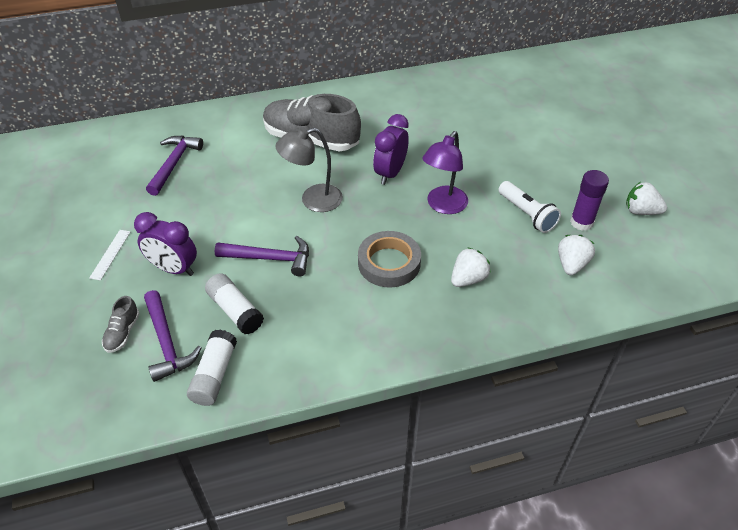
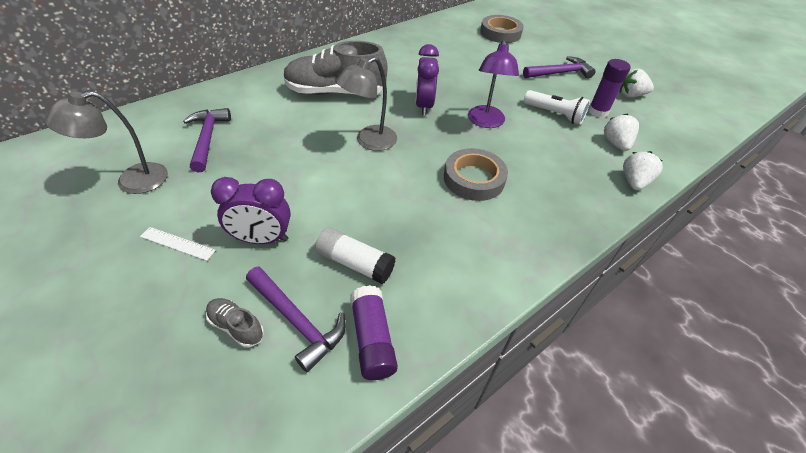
camera: 25 degrees left, 0 degrees up
(99, 190) = (132, 181): none -> grey lamp
(110, 254) = (177, 243): white ruler -> white ruler turned 60 degrees counterclockwise
(123, 333) = (236, 327): grey shoe -> grey shoe turned 135 degrees clockwise
(214, 375) = (372, 339): white glue stick -> purple glue stick
(270, 258) = (361, 202): purple hammer -> purple hammer (560, 73)
(468, 279) = (548, 175): white strawberry -> white strawberry (634, 182)
(539, 98) = (500, 33): none -> grey tape

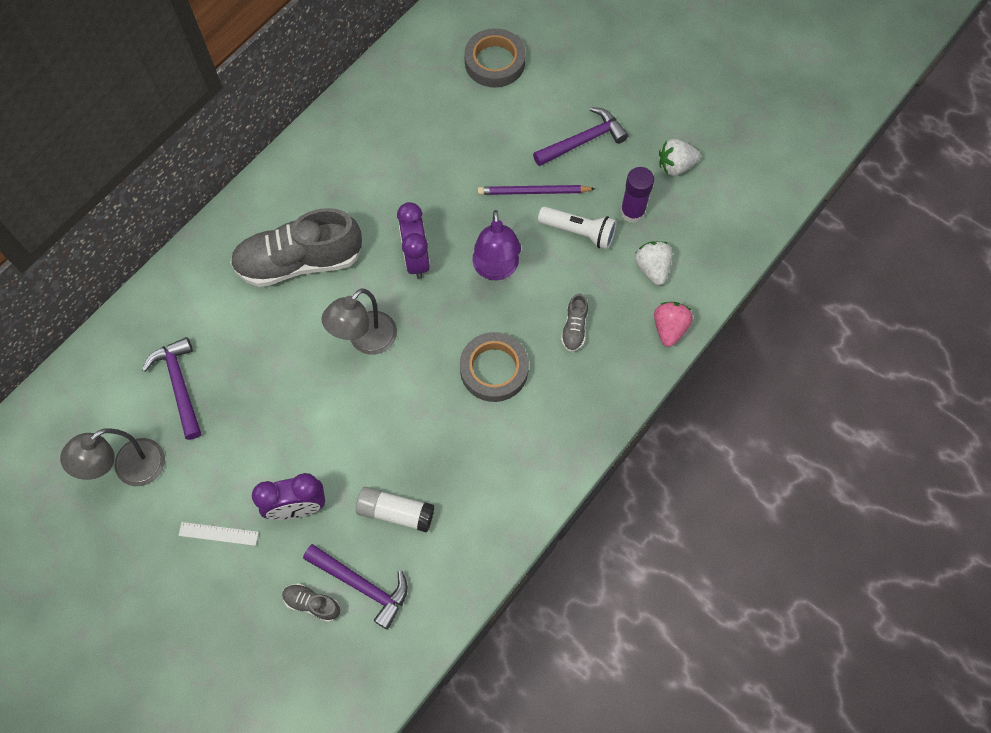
camera: 10 degrees left, 20 degrees up
(372, 339) = (432, 585): purple glue stick -> none
(520, 89) = (533, 192): none -> purple pencil
(548, 166) = (574, 328): none -> grey shoe
(634, 182) = (669, 328): white strawberry -> pink strawberry

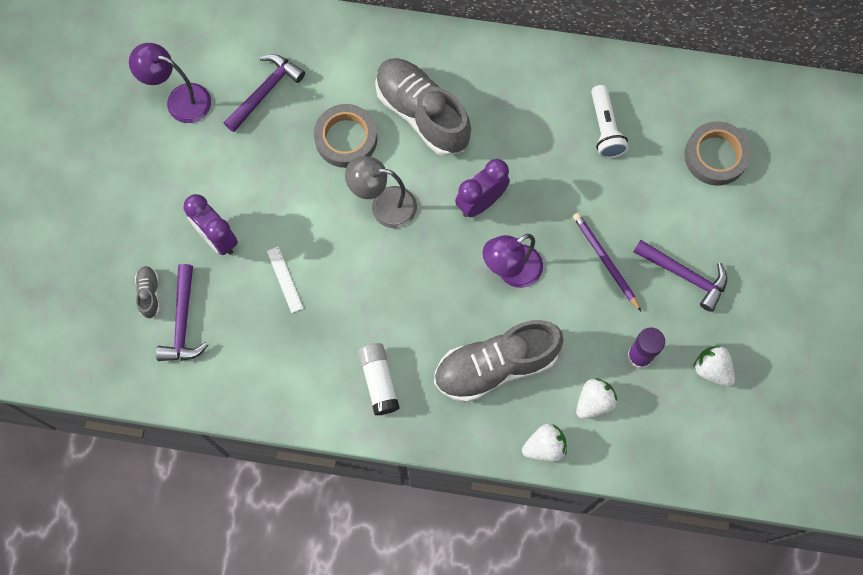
camera: 60 degrees right, 5 degrees up
(130, 469) = (180, 100): grey lamp -> purple lamp
(218, 534) = (165, 193): white ruler -> white ruler (284, 279)
(396, 512) = (254, 313): white glue stick -> white glue stick (379, 381)
(494, 369) = (419, 321): grey tape -> grey tape (346, 138)
(574, 328) = (495, 366): grey shoe -> grey shoe, size x2.36
(579, 232) = (590, 321): white flashlight -> white flashlight (605, 129)
(669, 328) = (544, 447): pink strawberry -> white strawberry

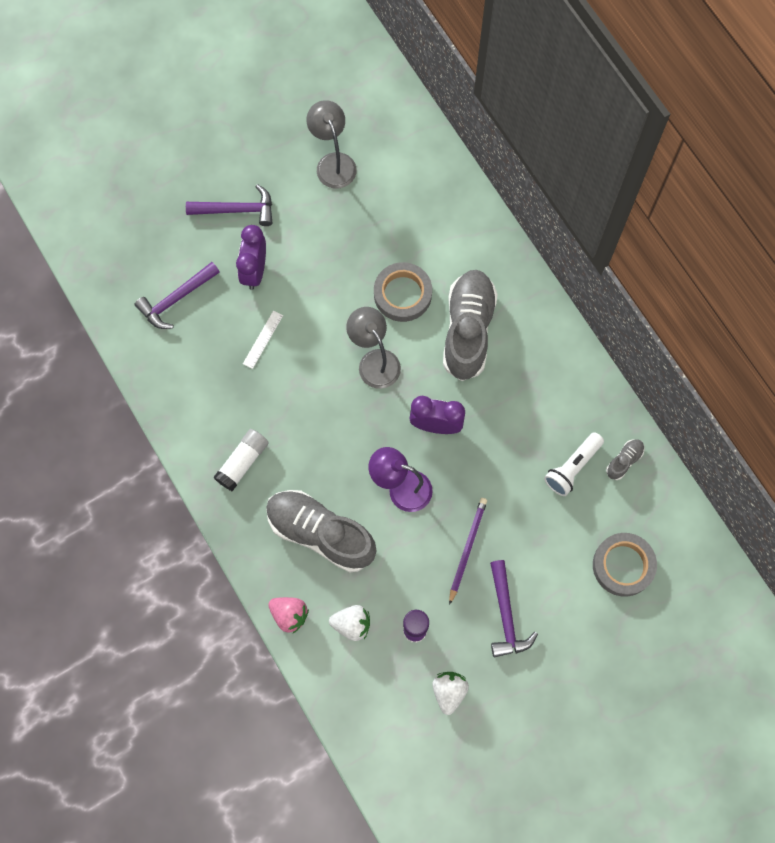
camera: 50 degrees right, 0 degrees up
(149, 294) = (177, 261): grey shoe -> grey shoe (624, 461)
(180, 100) = (333, 163): purple lamp -> grey lamp
(265, 91) = (390, 212): purple hammer -> purple hammer (237, 210)
(544, 447) = (289, 615): white strawberry -> pink strawberry

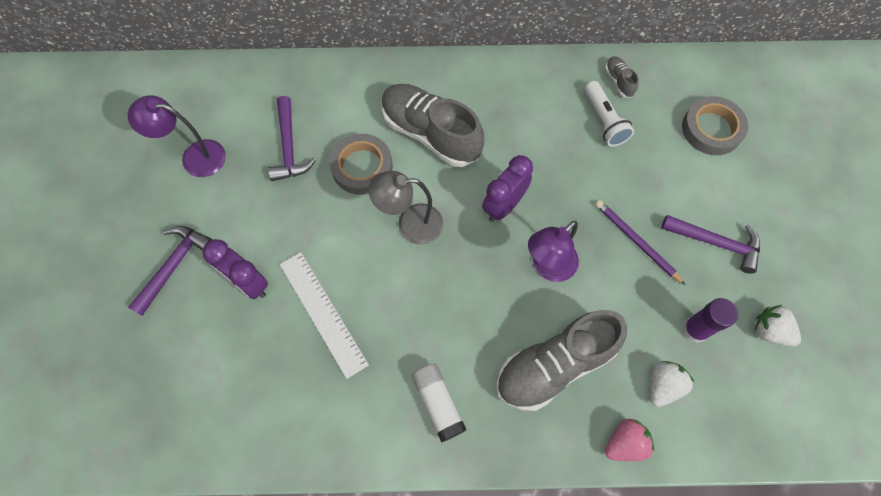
camera: 60 degrees left, 5 degrees down
(176, 299) = (222, 376): purple hammer -> purple hammer (289, 147)
(263, 339) = (323, 313): white ruler -> white ruler, size x1.92
(333, 163) = (194, 157): grey lamp -> purple lamp

